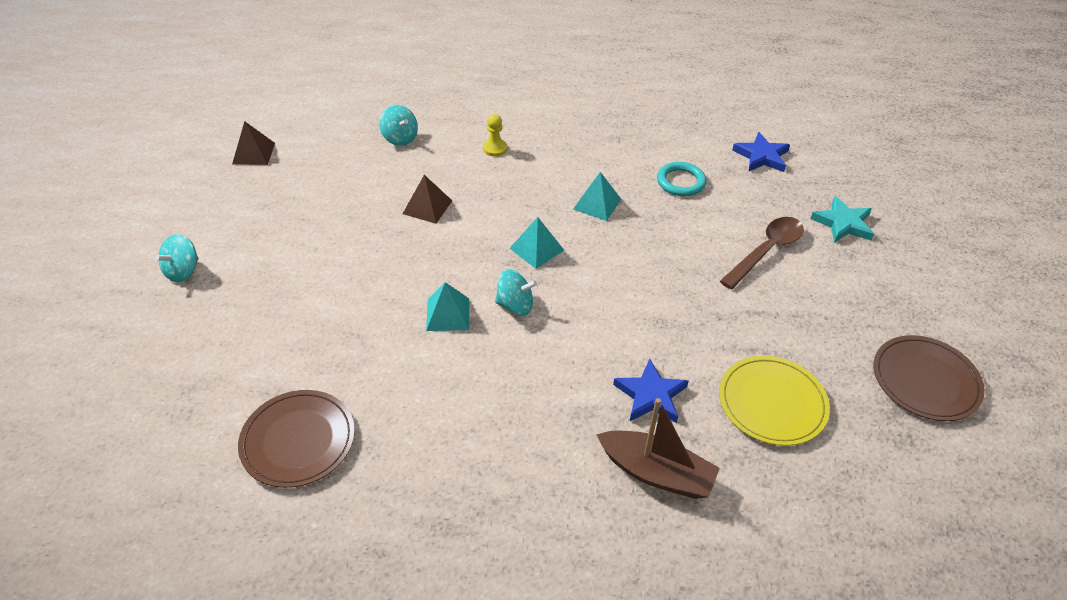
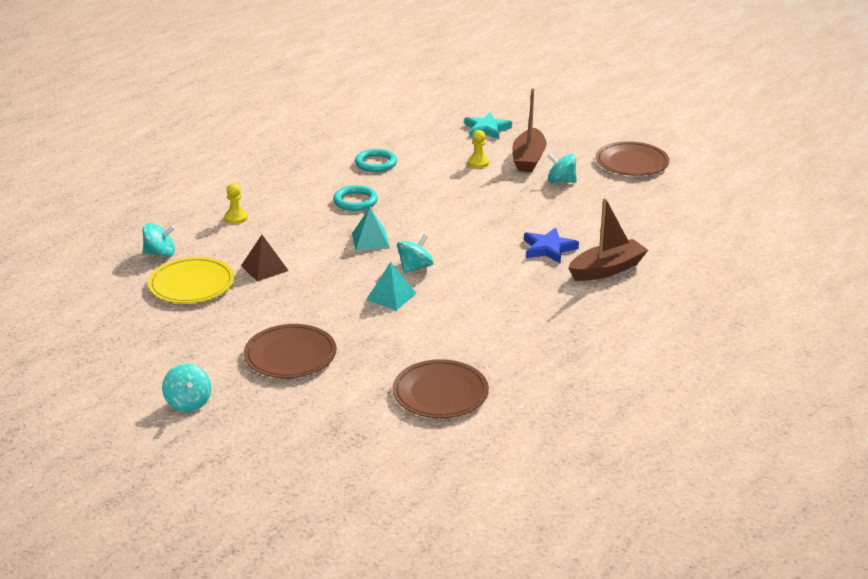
camera: 55 degrees left, 15 degrees down
(253, 153) = (73, 328): brown pyramid -> none
(296, 296) = (290, 355): none -> brown plate
(597, 204) = (355, 201): turquoise pyramid -> turquoise ring
(761, 156) = (390, 126): blue star -> none
(766, 251) = (478, 163): brown spoon -> yellow pawn
(772, 403) = (597, 213): yellow plate -> yellow plate (191, 284)
(807, 336) = (561, 181): none -> turquoise spinning top
(822, 286) = (528, 159): none -> brown boat

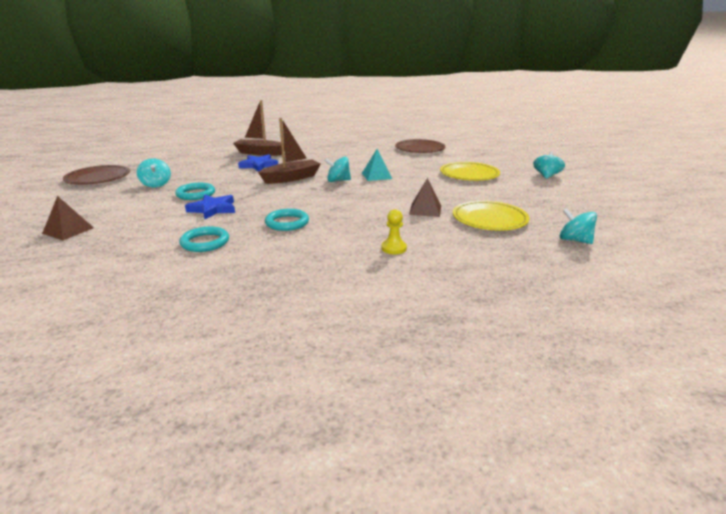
camera: 135 degrees left, 5 degrees down
(160, 253) = (493, 246): turquoise spinning top -> turquoise spinning top (574, 240)
(290, 355) = (469, 174): brown plate -> yellow plate
(370, 240) = (331, 199): turquoise pyramid -> none
(441, 185) = (213, 209): none -> blue star
(478, 163) = (153, 212): yellow pawn -> none
(487, 129) = (68, 230): turquoise star -> brown pyramid
(497, 189) = (196, 194): none -> turquoise ring
(528, 159) = (125, 201): brown boat -> brown boat (291, 178)

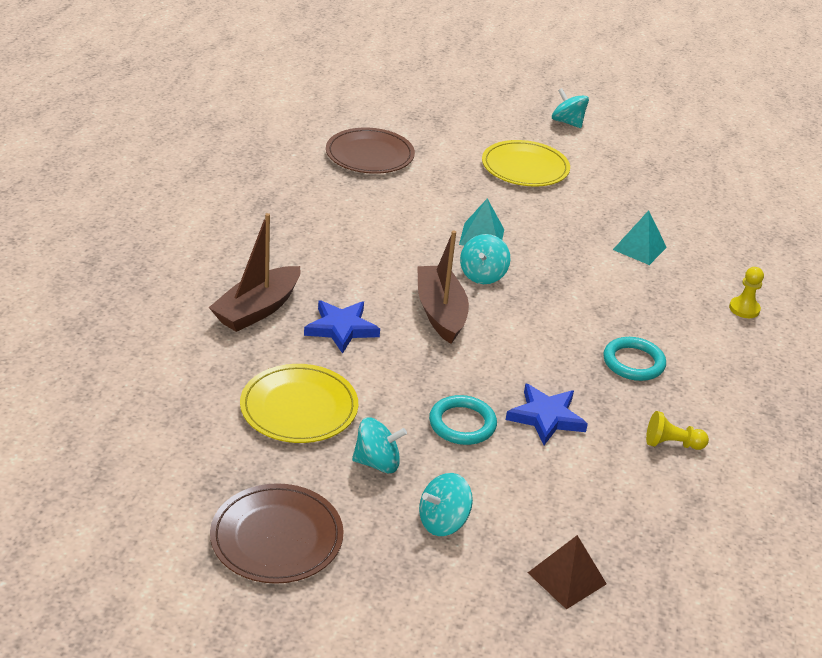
camera: 70 degrees left, 10 degrees up
(205, 242) = (672, 444): turquoise ring -> yellow pawn
(425, 210) = (639, 248): brown pyramid -> turquoise pyramid
(489, 219) = (688, 219): yellow plate -> yellow plate (299, 407)
(574, 240) = (764, 199): turquoise spinning top -> turquoise spinning top (443, 522)

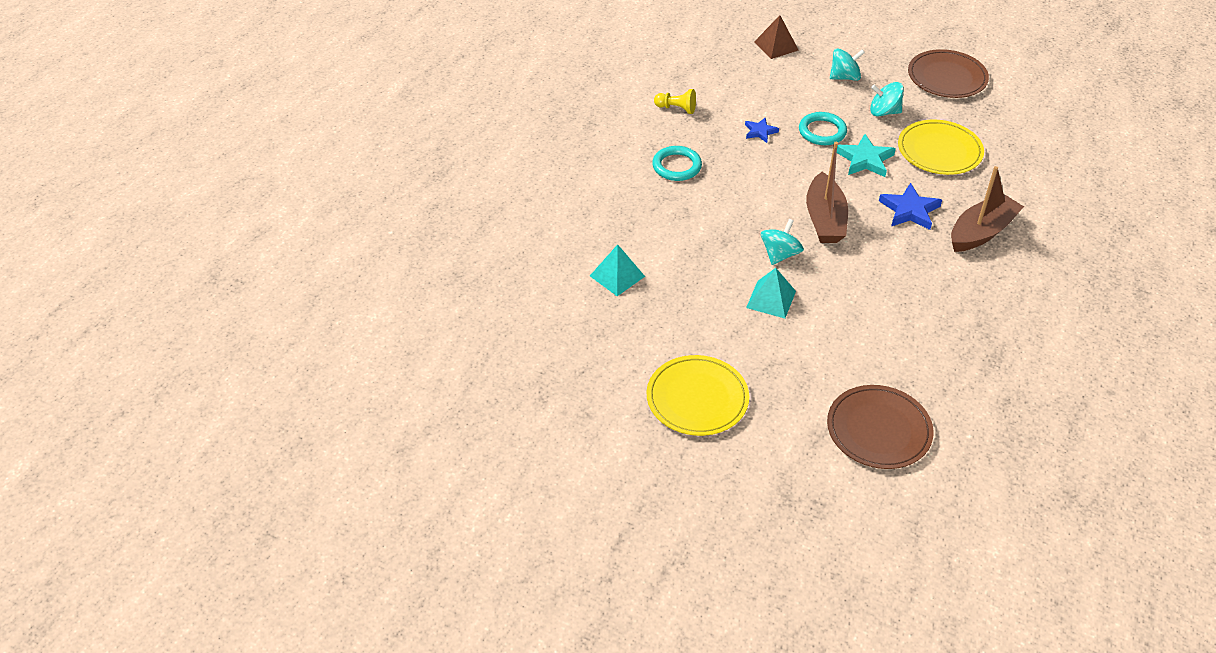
camera: 165 degrees left, 10 degrees up
(399, 388) = (865, 159): none -> turquoise star
(546, 417) = (760, 132): blue star -> blue star, size x0.61
(567, 122) = (614, 483): turquoise spinning top -> none
(744, 309) = (555, 206): yellow pawn -> none

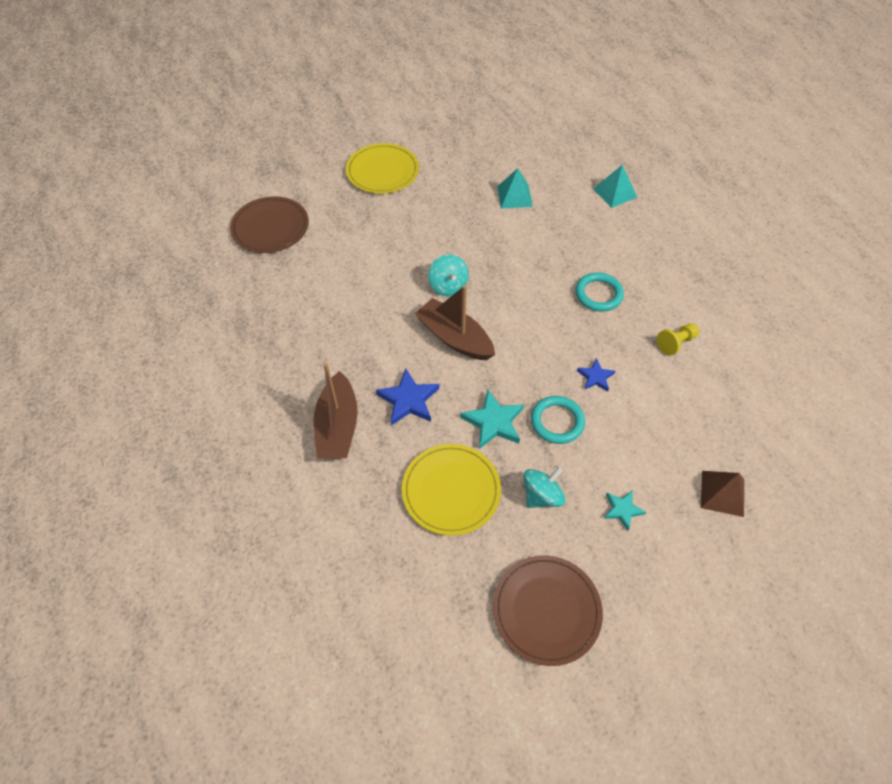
camera: 130 degrees right, 10 degrees up
(771, 299) = (415, 252): turquoise pyramid -> turquoise pyramid (614, 192)
(844, 77) = (622, 510): turquoise spinning top -> turquoise star

